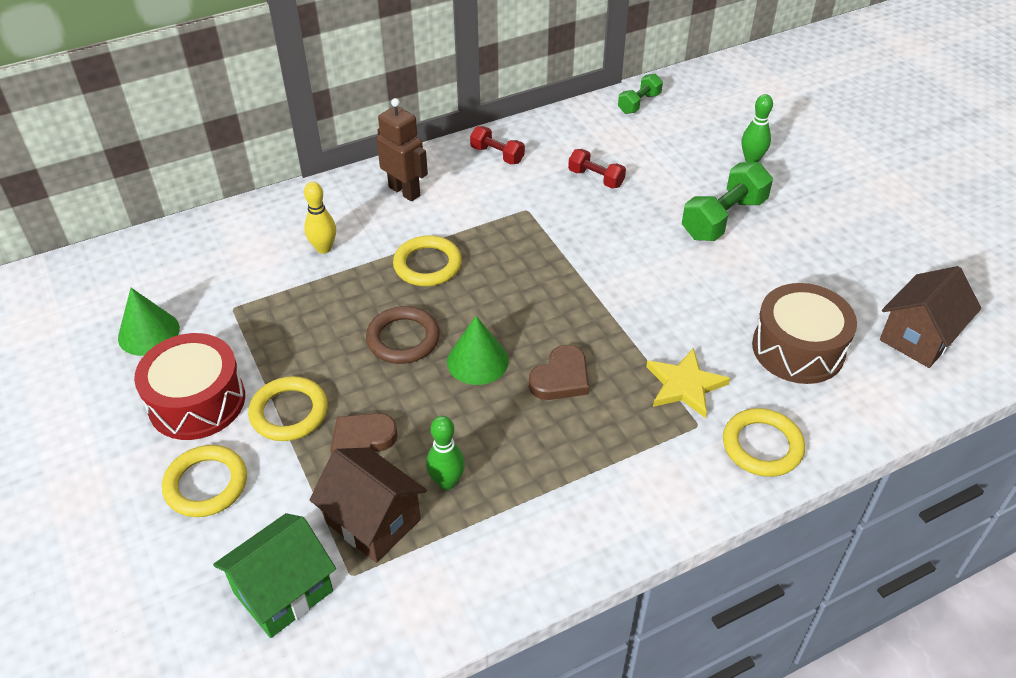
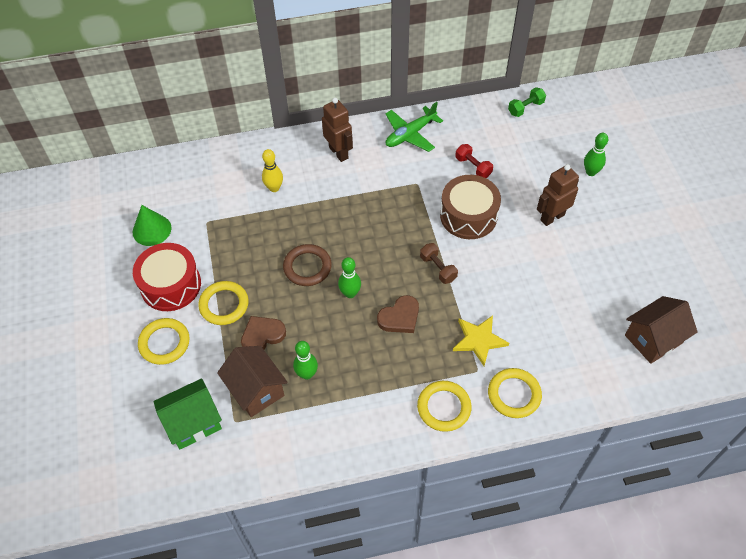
camera: 15 degrees right, 10 degrees up
(427, 265) = (338, 214): yellow ring -> yellow ring (444, 407)
(477, 361) = (350, 293): green cone -> green bowling pin
(497, 155) = (410, 134): red dumbbell -> green plane
(593, 306) = (438, 268): none -> brown dumbbell
(723, 218) = (552, 217): green dumbbell -> brown robot
(798, 348) = (565, 329): brown drum -> brown drum (468, 216)

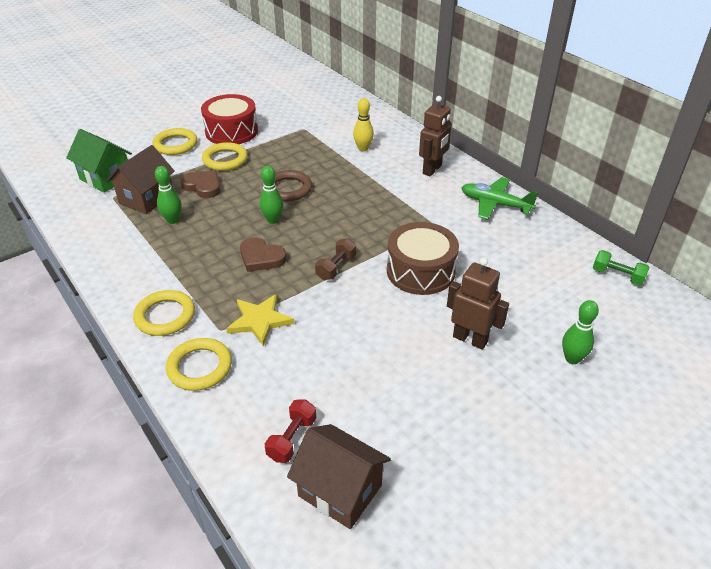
camera: 65 degrees right, 15 degrees down
(152, 230) = (279, 109): green cone -> none
(473, 167) = (490, 257): red dumbbell -> red dumbbell (292, 438)

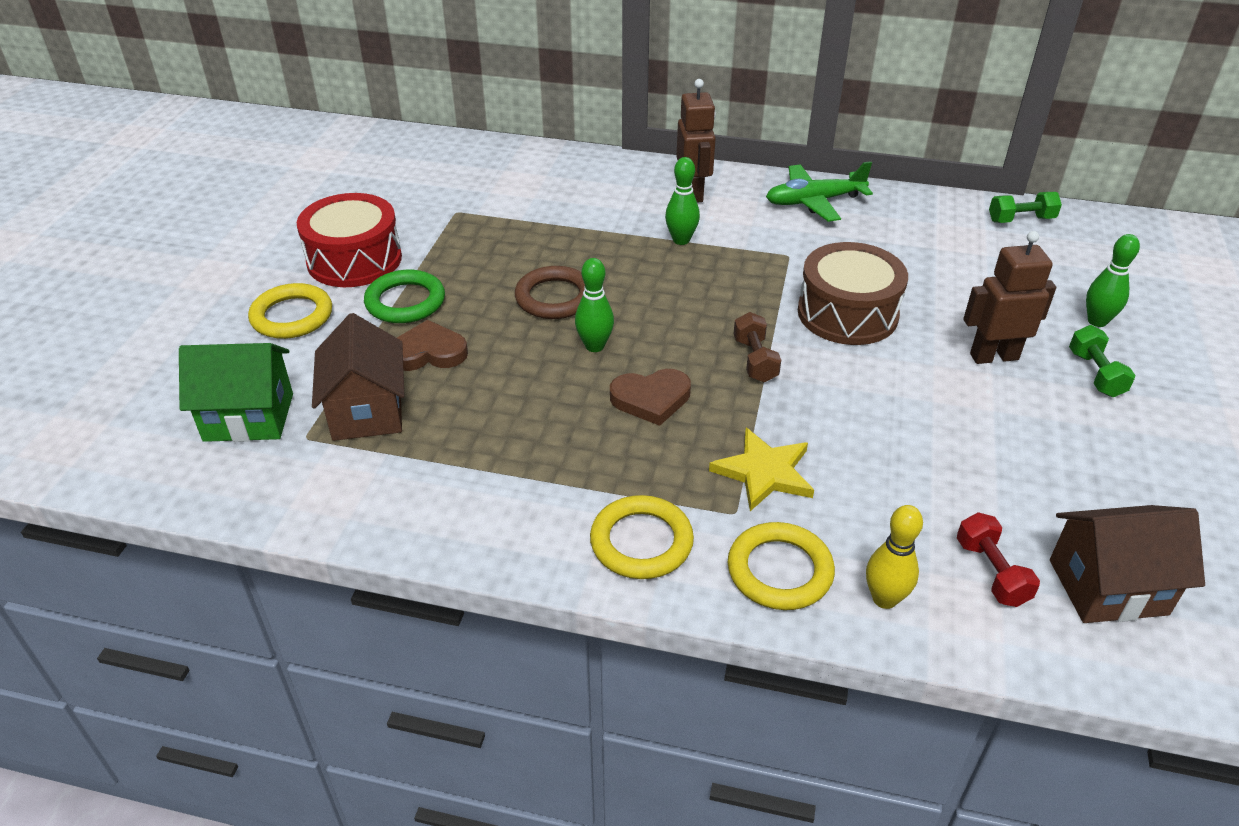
camera: 40 degrees left, 0 degrees up
(173, 220) = (455, 419): green bowling pin -> green bowling pin (681, 240)
(225, 160) = (405, 302): yellow ring -> green ring
(363, 148) = (574, 204): yellow bowling pin -> yellow bowling pin (884, 599)
(520, 385) = (1095, 374): none -> green dumbbell

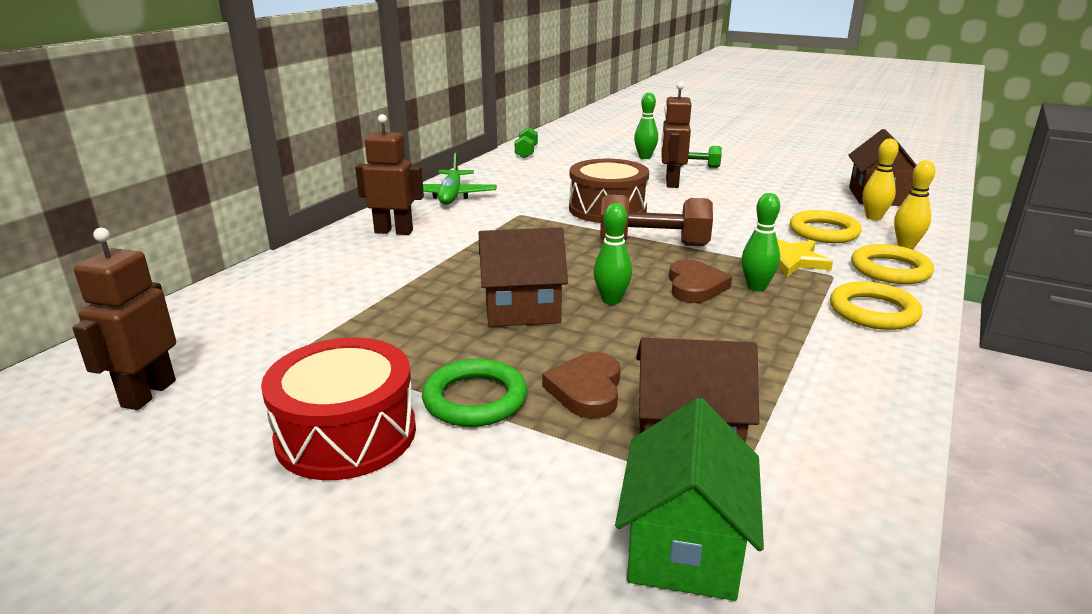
camera: 75 degrees left, 15 degrees down
(292, 316) = (452, 499): yellow ring -> yellow ring (824, 232)
(388, 176) = (148, 393): none -> brown robot
(554, 298) = (522, 310): brown ring -> brown house
(681, 240) = (466, 246): green bowling pin -> green bowling pin (756, 287)
(755, 360) = (653, 244): brown dumbbell -> brown dumbbell, size x1.73
(991, 572) = (873, 217): red dumbbell -> yellow bowling pin

